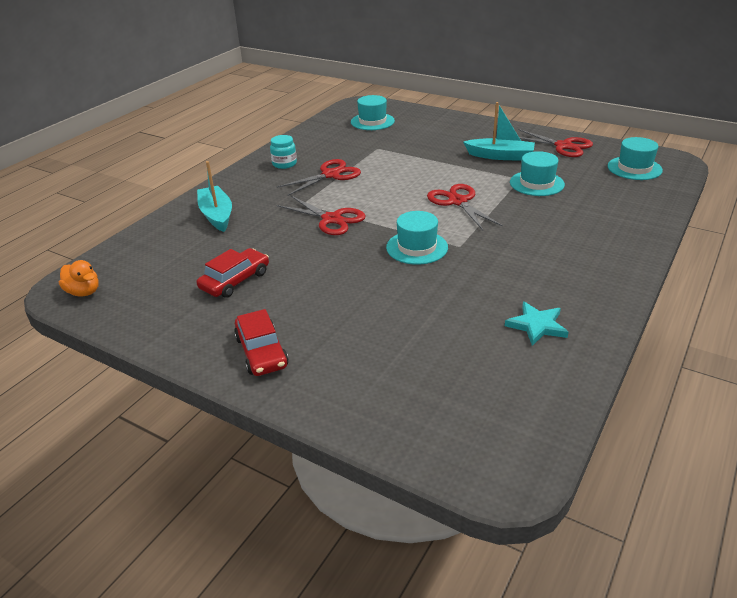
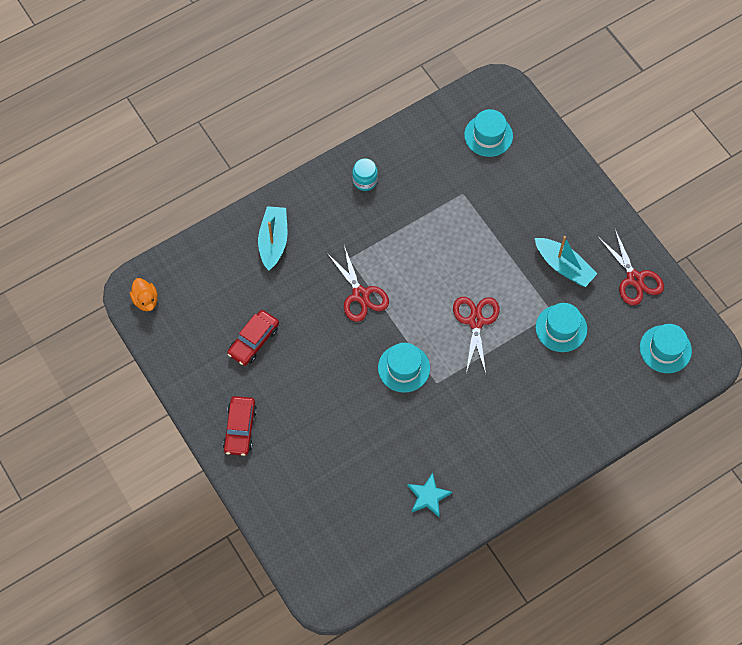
camera: 25 degrees right, 30 degrees up
(235, 280) = (253, 341): red car -> red car turned 150 degrees clockwise
(330, 175) = (395, 222): red scissors -> none

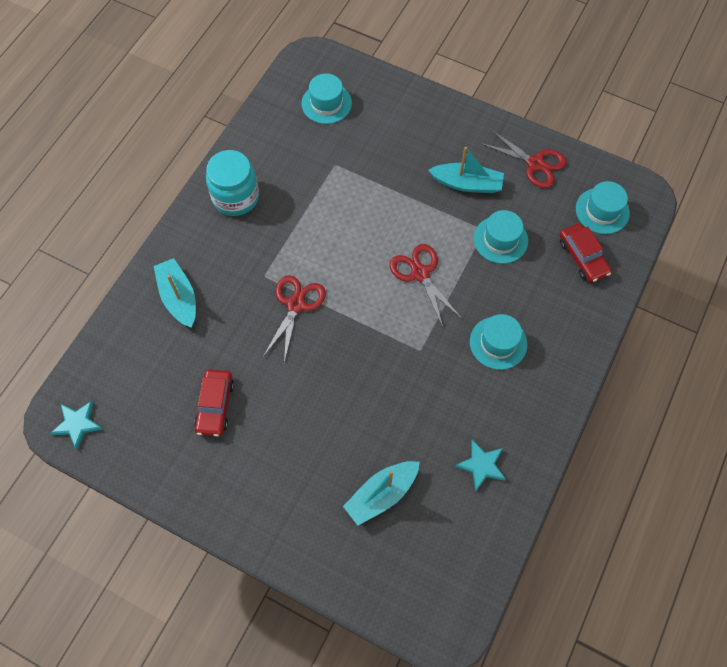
camera: 30 degrees left, 0 degrees up
(146, 300) = (77, 424): orange duck -> turquoise star
(240, 428) = (253, 503): red car -> red car (582, 257)
(338, 475) = (381, 494): none -> turquoise boat
(360, 295) = (295, 305): red scissors -> red scissors turned 105 degrees counterclockwise
(365, 180) = (235, 197): turquoise jar -> turquoise jar, size x1.78
(404, 368) = (380, 353): turquoise hat -> turquoise hat (498, 343)

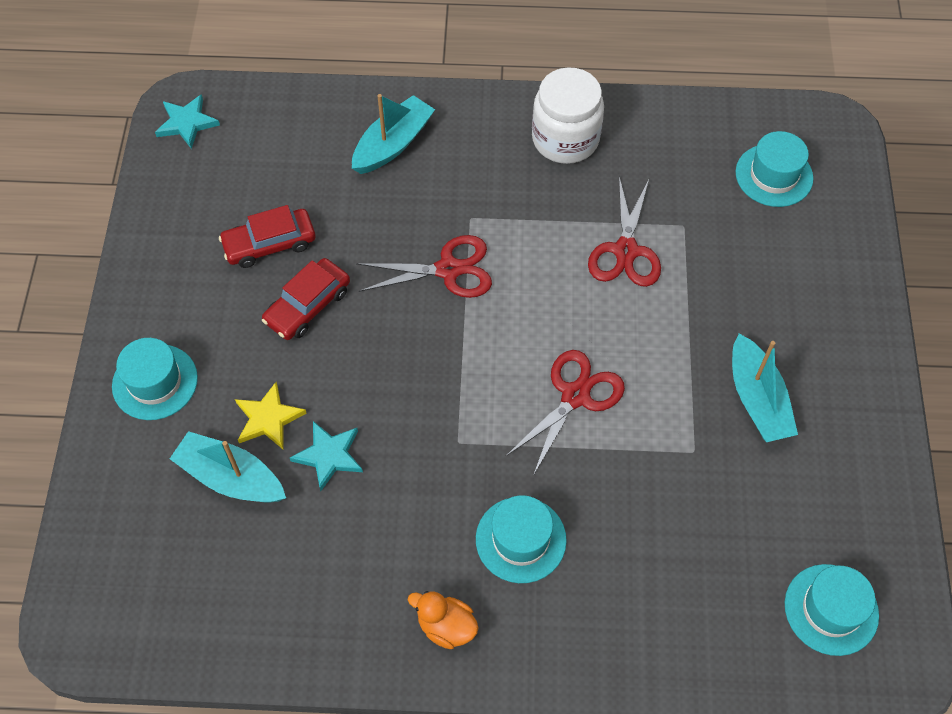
camera: 65 degrees right, 5 degrees down
(235, 197) = (565, 139): turquoise jar -> white jar
(350, 455) = (268, 418): none -> yellow star
(481, 465) = (323, 587): turquoise star -> turquoise star (329, 455)
(500, 239) = (691, 480): turquoise hat -> turquoise hat (155, 382)
(534, 405) = (446, 626): none -> orange duck
(535, 163) = (853, 479): red scissors -> red scissors (626, 251)
(582, 257) = (730, 608): red car -> red car (308, 305)

